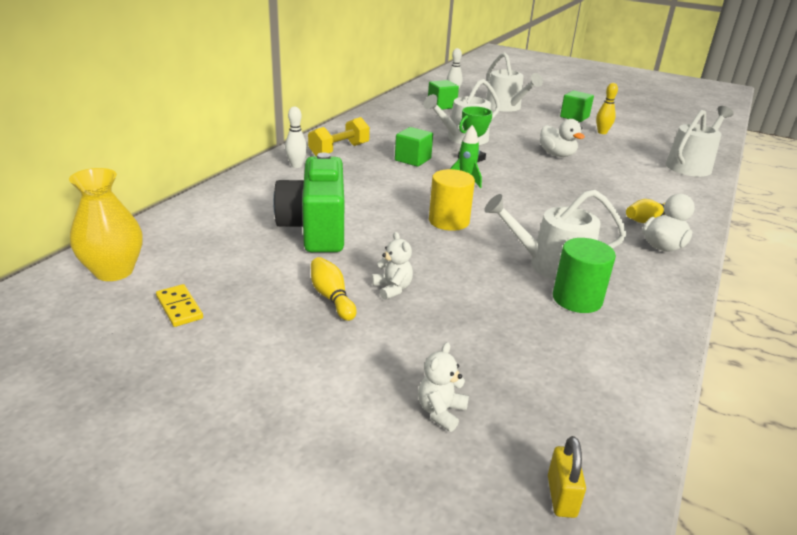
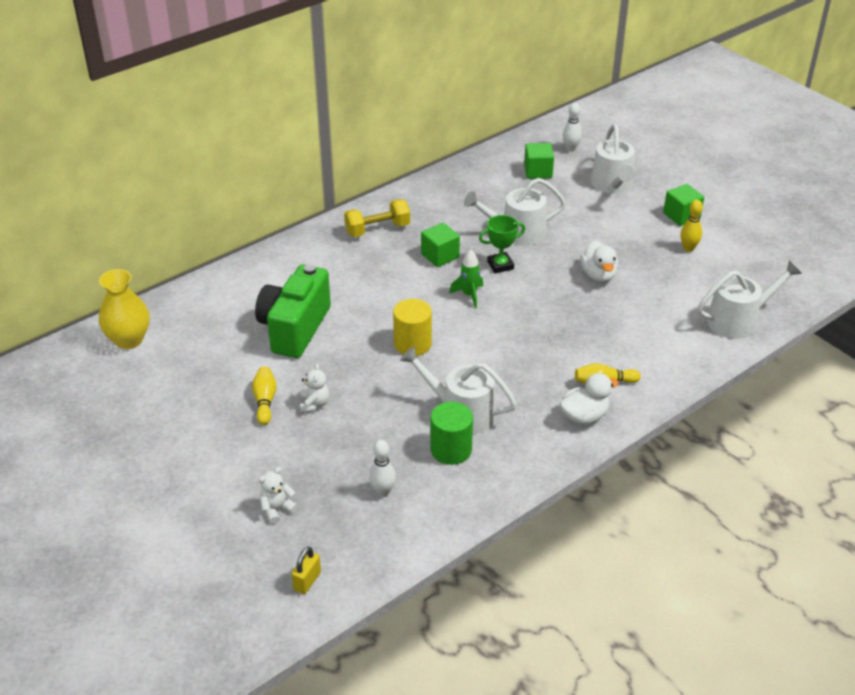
camera: 25 degrees right, 10 degrees up
(179, 307) = (158, 384): yellow domino -> none
(296, 165) = (324, 245): white bowling pin -> white bowling pin (383, 492)

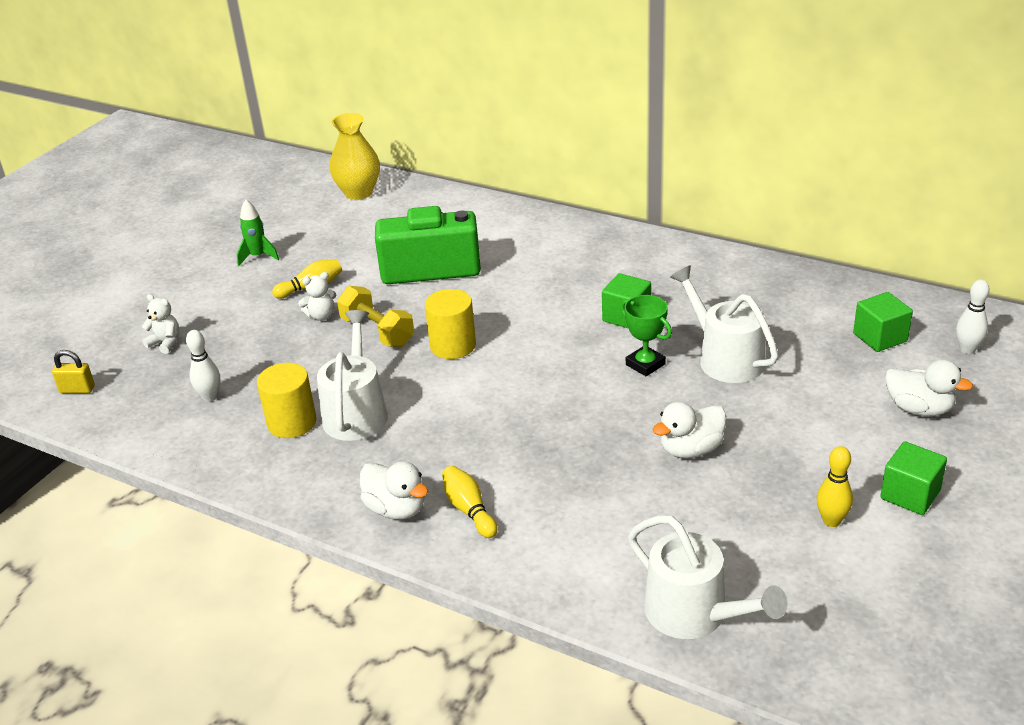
camera: 70 degrees right, 5 degrees down
(377, 229) = (640, 262): yellow dumbbell -> yellow dumbbell (377, 331)
(451, 449) = (292, 422): green cylinder -> yellow cylinder
(469, 295) = (568, 358): green rocket -> green rocket (258, 256)
(612, 185) = (919, 409): white watering can -> white duck

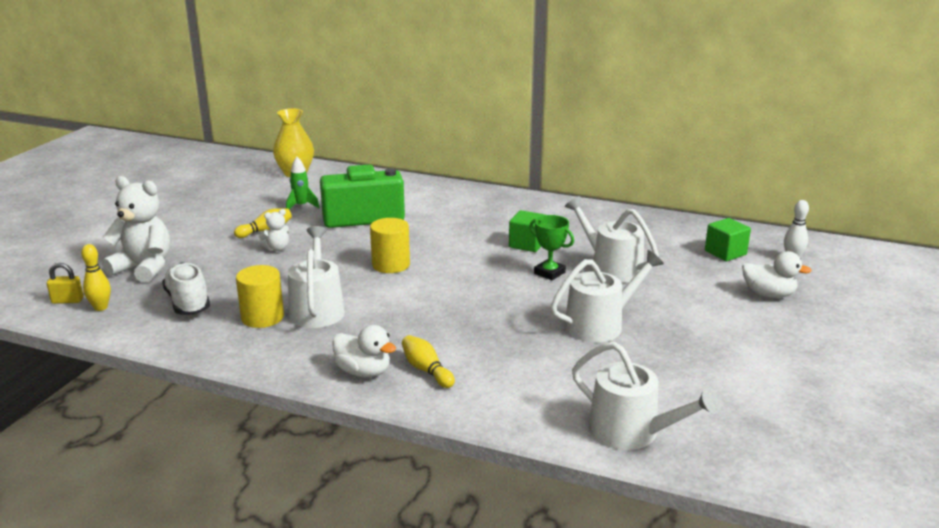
camera: 10 degrees left, 10 degrees down
(165, 343) = (144, 268): white teddy bear -> white teddy bear, size x2.07
(210, 397) = (188, 302): white bowling pin -> white shoe
(258, 256) = (217, 212): green rocket -> green rocket (301, 206)
(377, 331) = (326, 257): yellow dumbbell -> none
(691, 449) = (600, 325): white duck -> white watering can
(831, 521) = (724, 366): yellow bowling pin -> yellow bowling pin (101, 307)
(910, 494) = (779, 347): green cube -> none

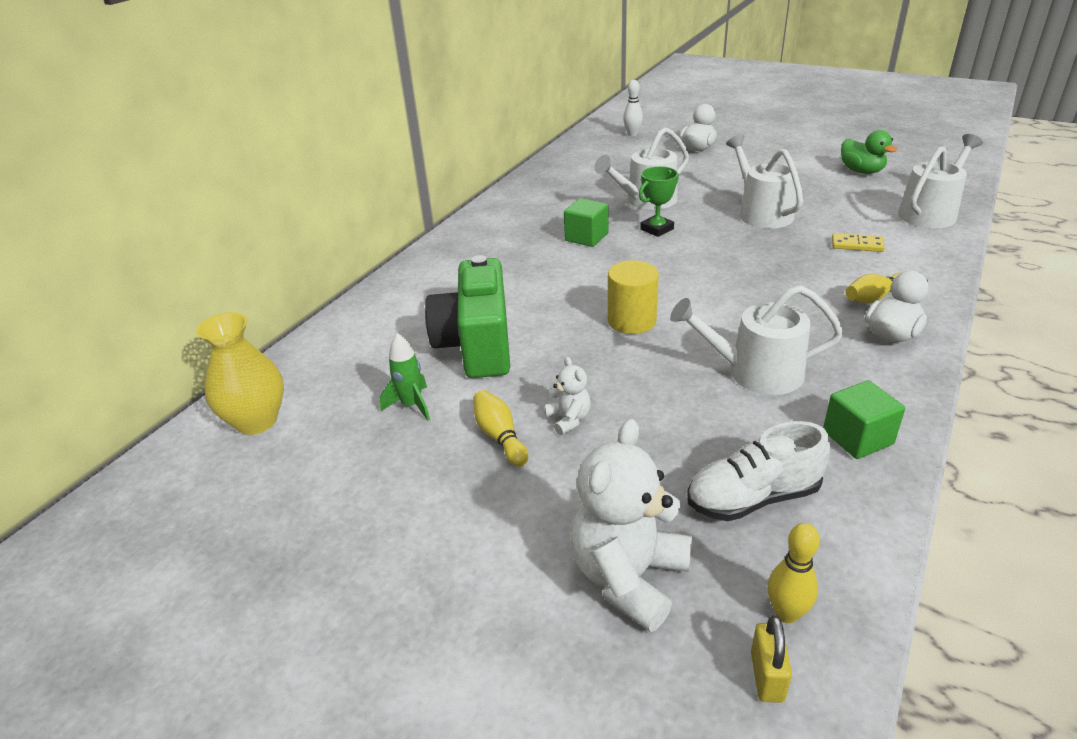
camera: 80 degrees left, 10 degrees up
(262, 317) = (786, 417): yellow cylinder -> none
(535, 373) = (857, 245): none -> yellow domino
(725, 253) = (619, 155): green cube -> green cube (857, 438)
(748, 398) = (861, 171): none -> green duck

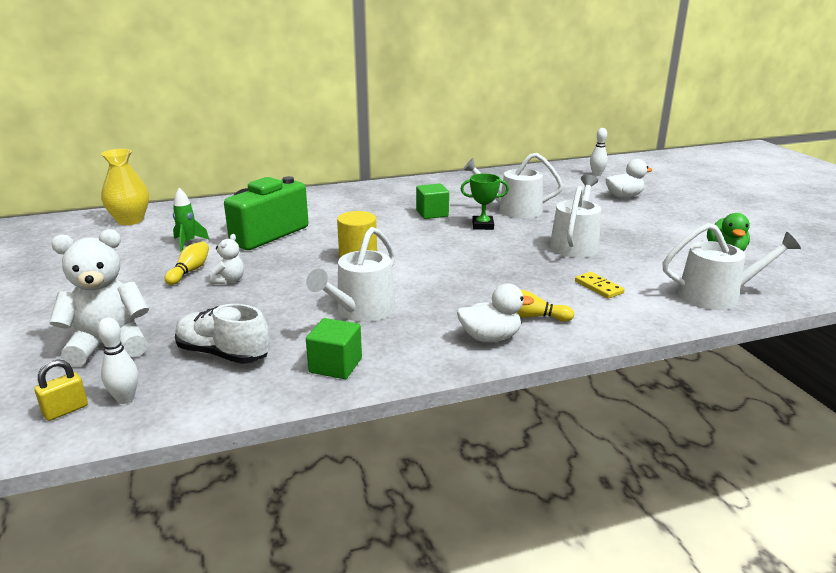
camera: 40 degrees right, 10 degrees down
(756, 372) = (361, 311): white watering can -> white watering can turned 105 degrees counterclockwise
(786, 613) = (125, 399): yellow bowling pin -> white bowling pin

